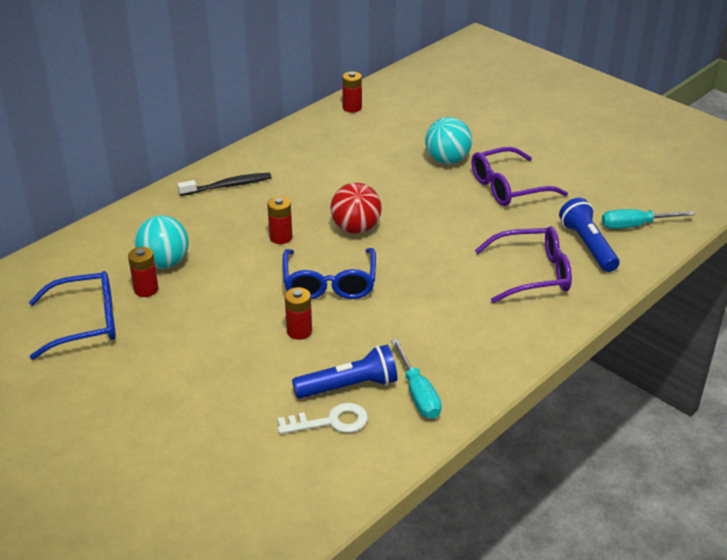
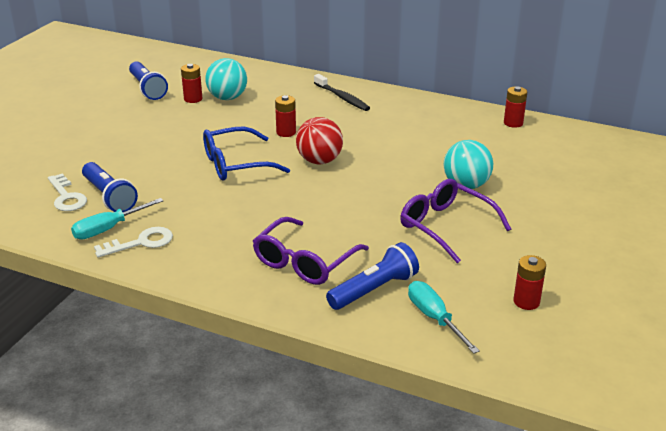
camera: 70 degrees right, 5 degrees down
(85, 323) = (147, 89): blue glasses -> blue flashlight
(299, 331) = (168, 164): red battery -> red battery (526, 302)
(456, 372) = (141, 242): none -> white key
(532, 274) = (304, 262): purple glasses -> purple glasses turned 60 degrees clockwise

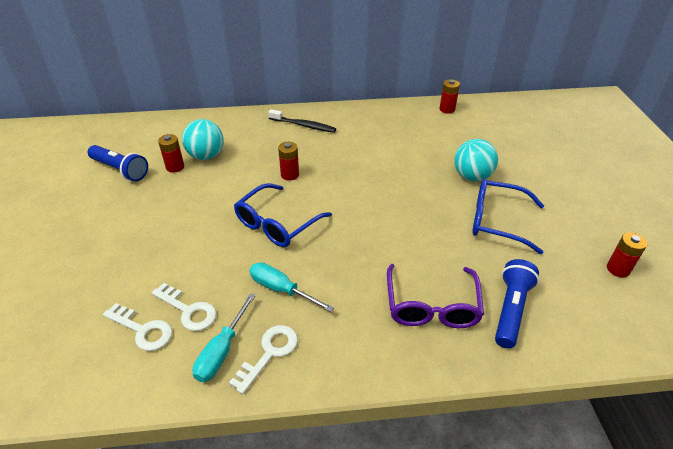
camera: 30 degrees left, 10 degrees up
(109, 197) = (188, 310): blue flashlight -> white key
(319, 161) = (344, 194): red ball -> none
(434, 318) = (579, 317): turquoise screwdriver -> turquoise screwdriver (281, 289)
(446, 226) = (497, 221): purple glasses -> blue glasses

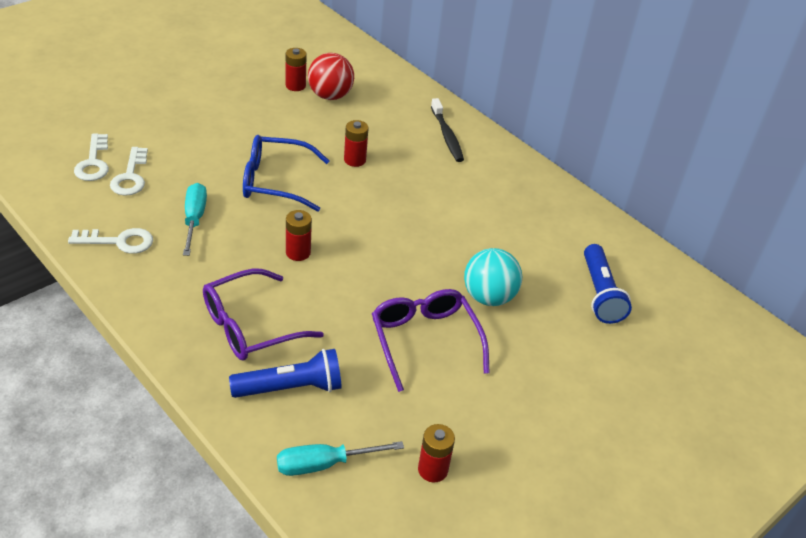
camera: 50 degrees right, 0 degrees up
(120, 170) = (261, 58): blue flashlight -> blue flashlight (600, 294)
(206, 156) = (330, 96): turquoise ball -> red ball
(222, 351) = (102, 214): turquoise screwdriver -> turquoise screwdriver (324, 464)
(447, 109) = (608, 235): red battery -> red battery (298, 252)
(497, 221) = (425, 341): blue glasses -> purple glasses

